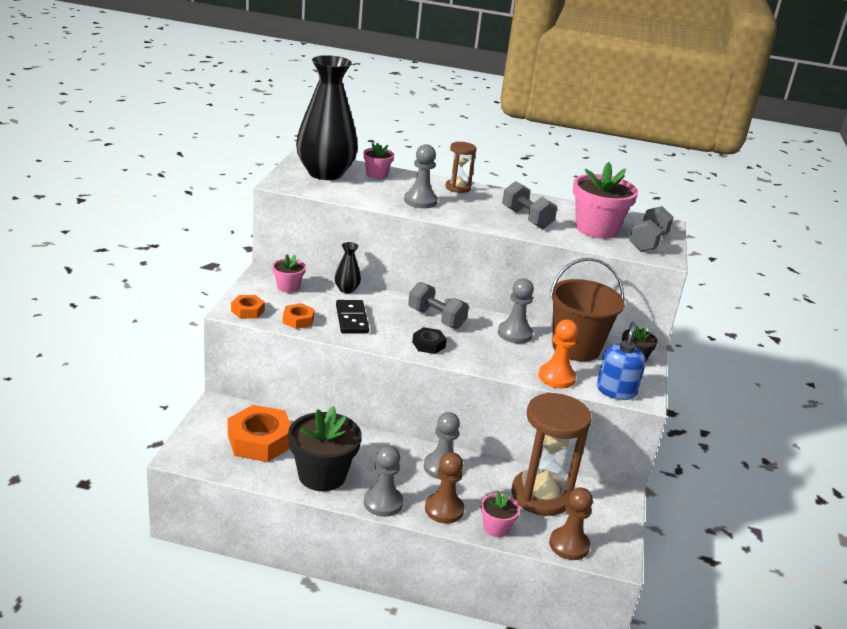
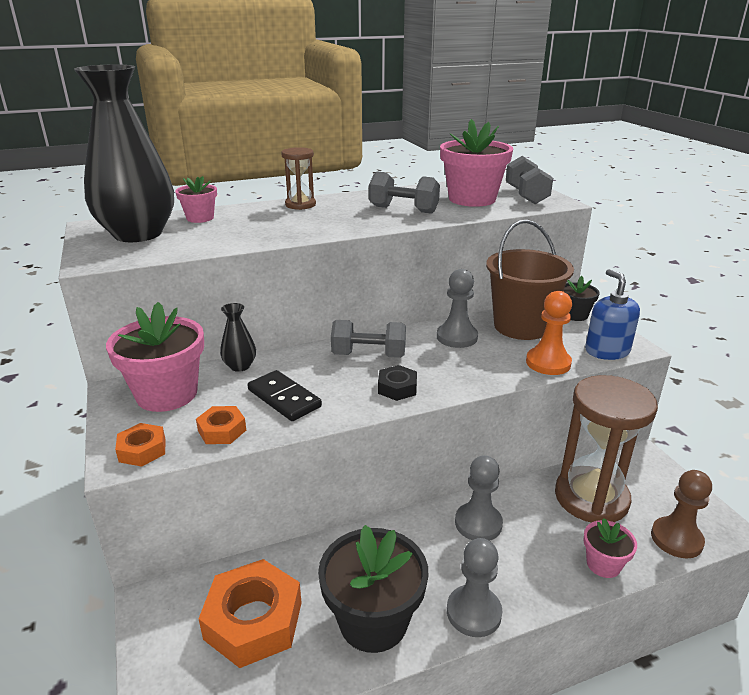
camera: 30 degrees left, 0 degrees up
(288, 287) = (167, 394): pink flower pot -> pink flower pot, size x1.91
(420, 201) = (282, 227): grey pawn -> none
(444, 509) = (537, 576): brown pawn -> none

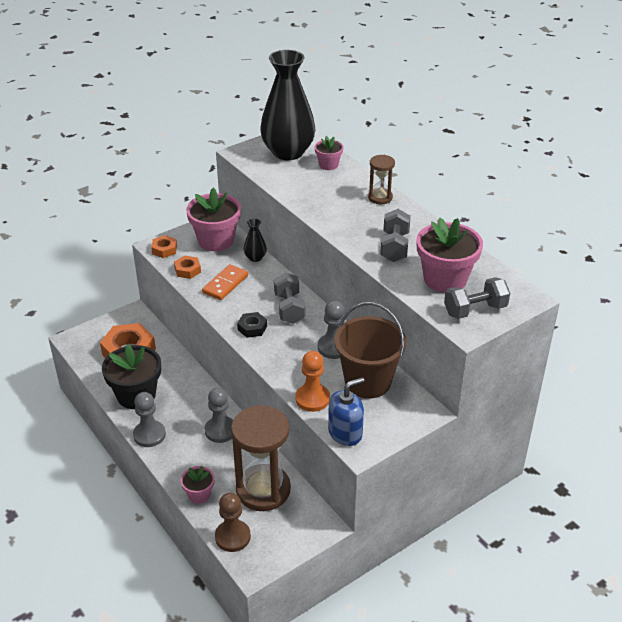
camera: 75 degrees right, 10 degrees up
(284, 398) = (225, 284): black domino -> orange domino
(575, 315) = (405, 414): black flower pot -> none

